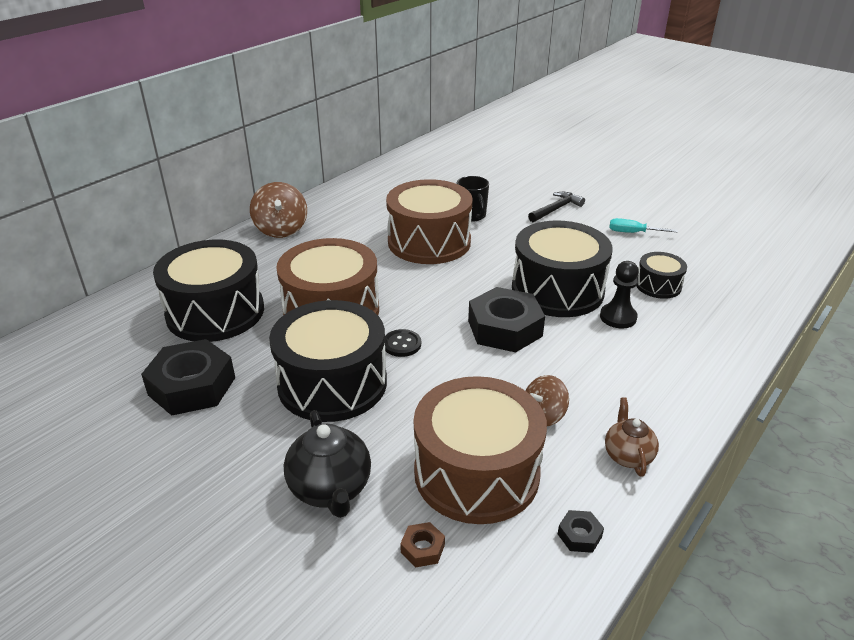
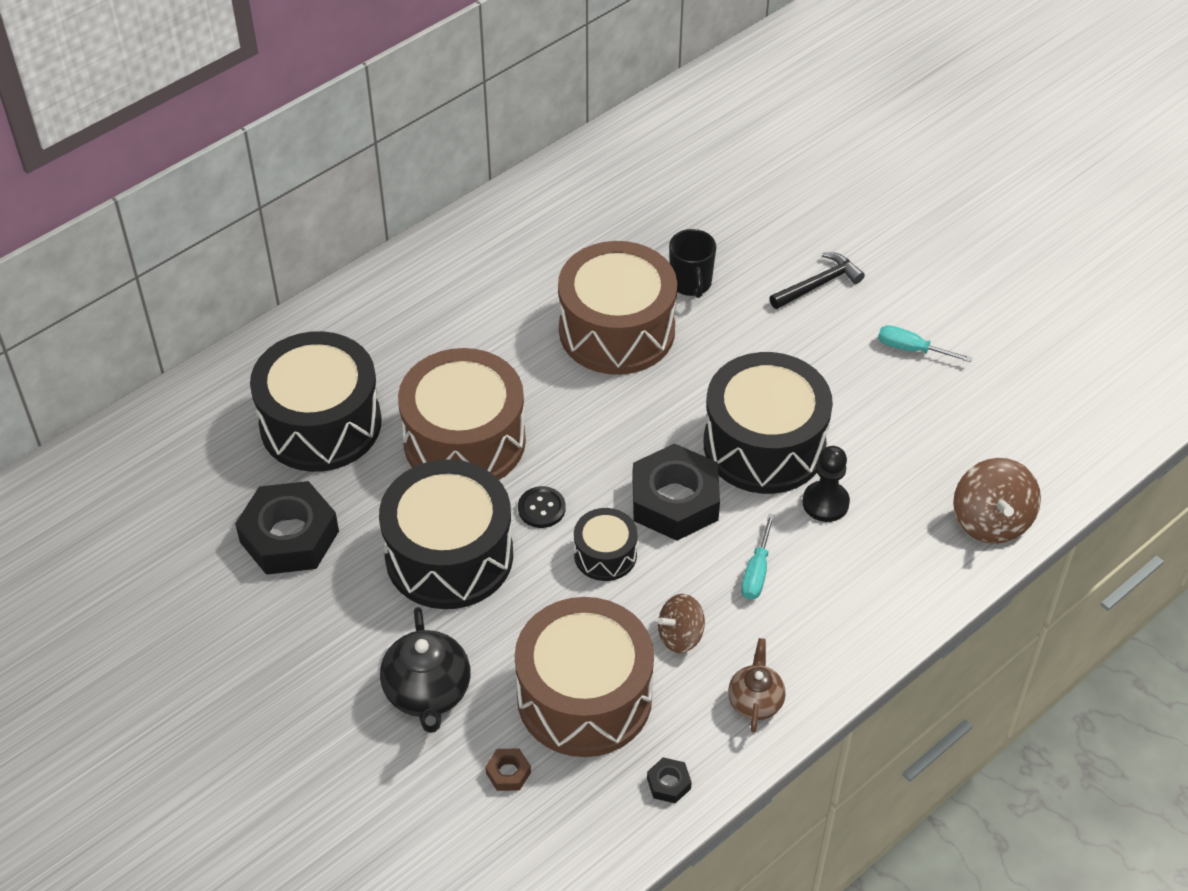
camera: 10 degrees right, 15 degrees up
(281, 229) = (417, 277): brown spinning top -> brown spinning top (991, 521)
(586, 365) = (756, 572): none -> turquoise screwdriver
(658, 285) = (902, 455): black drum -> black drum (605, 555)

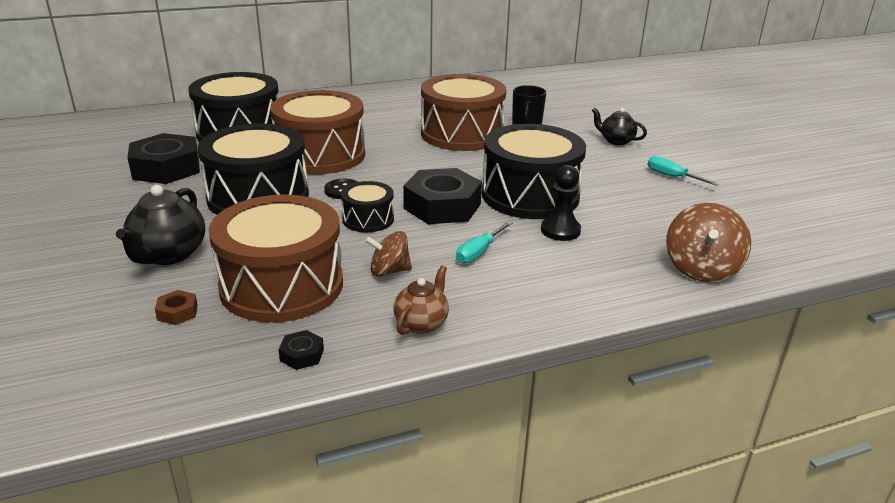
camera: 20 degrees right, 20 degrees down
(818, 284) = (616, 141): black hammer -> black teapot

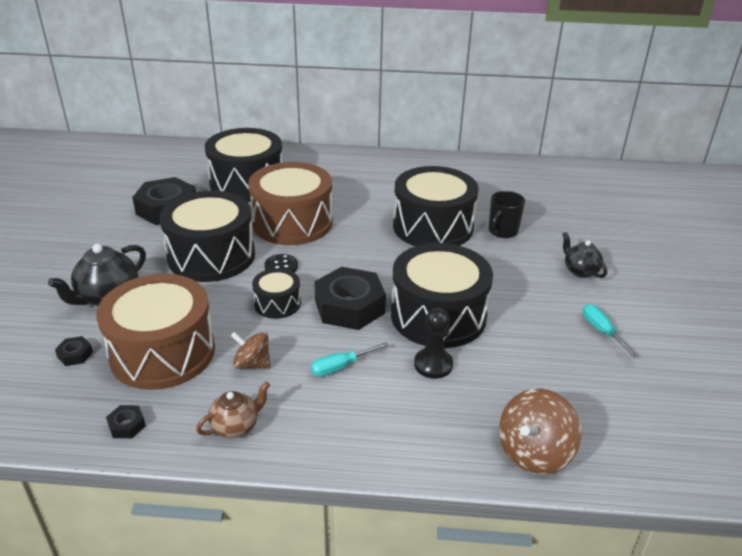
camera: 25 degrees right, 5 degrees up
(177, 312) = (75, 355): brown nut -> black nut
(462, 134) = (433, 227): brown drum -> black drum

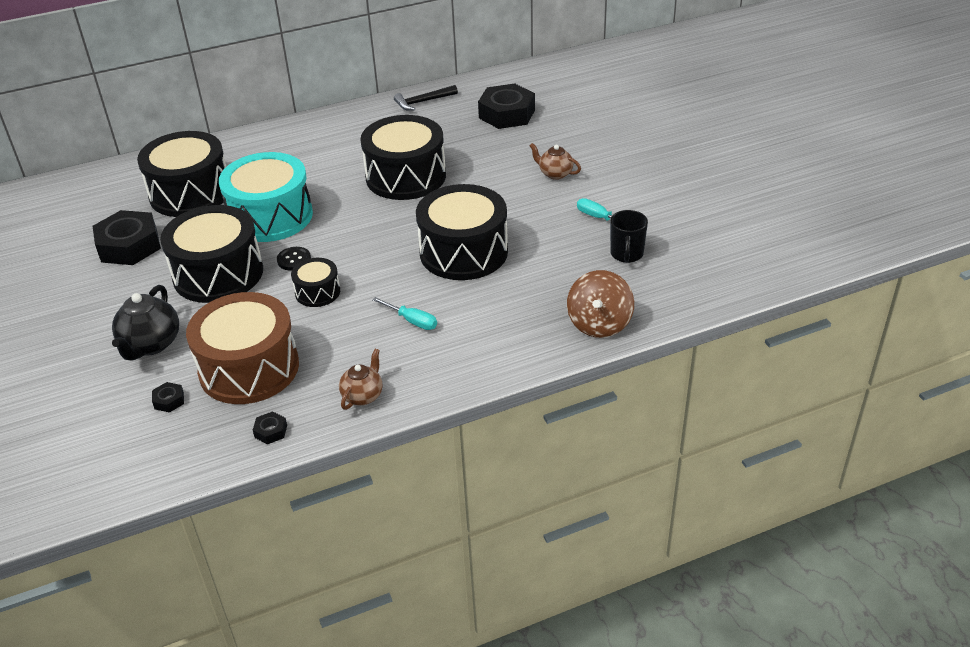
camera: 25 degrees left, 5 degrees up
(252, 364) = (336, 347): brown spinning top -> none
(292, 222) = (270, 216): brown drum -> turquoise drum
(340, 367) = (412, 321): turquoise screwdriver -> turquoise screwdriver turned 90 degrees counterclockwise
(349, 306) = (383, 271): black nut -> black nut (506, 114)
(433, 364) = (485, 291): black pawn -> none
(493, 169) = (423, 102): none -> black hammer
(502, 231) = (470, 160): black mug -> black mug (626, 254)
(580, 271) = (555, 174): black teapot -> brown teapot

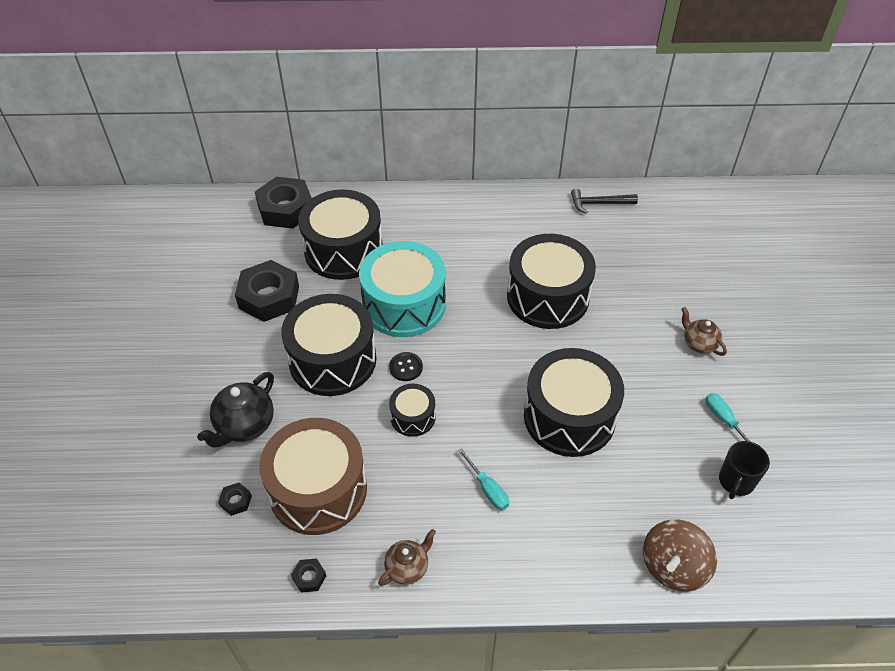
camera: 20 degrees right, 10 degrees up
(506, 114) = (677, 246): black nut -> black nut (285, 209)

